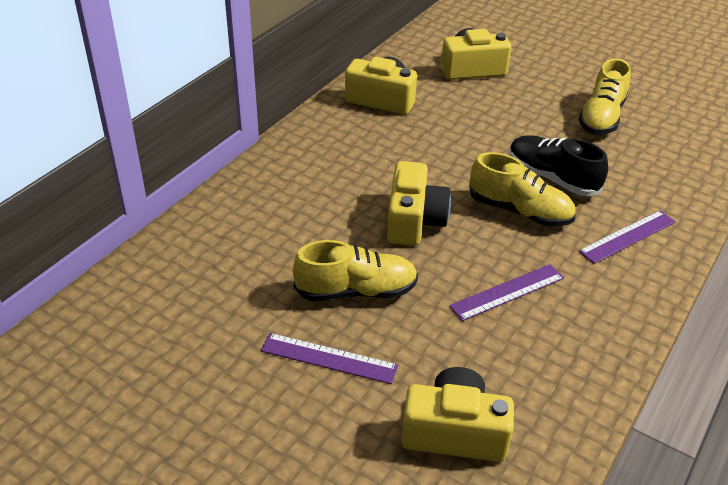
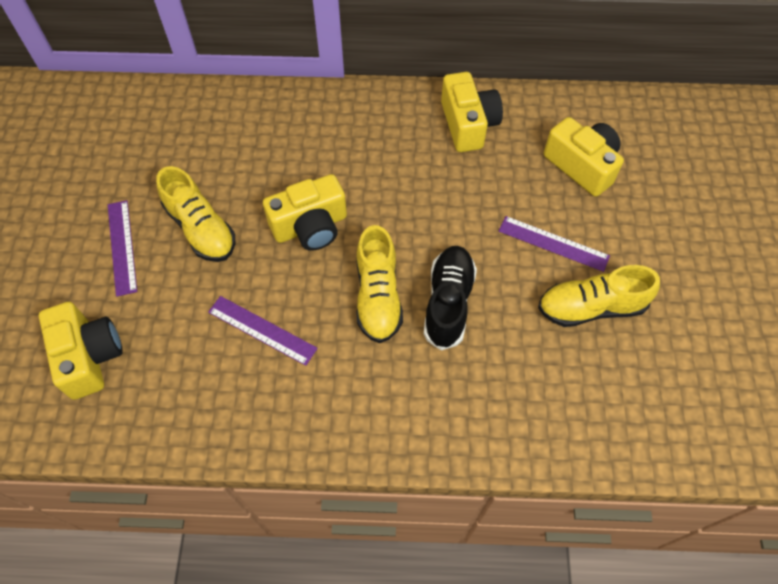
camera: 60 degrees right, 20 degrees up
(628, 236) = (401, 398): purple ruler -> purple ruler (553, 243)

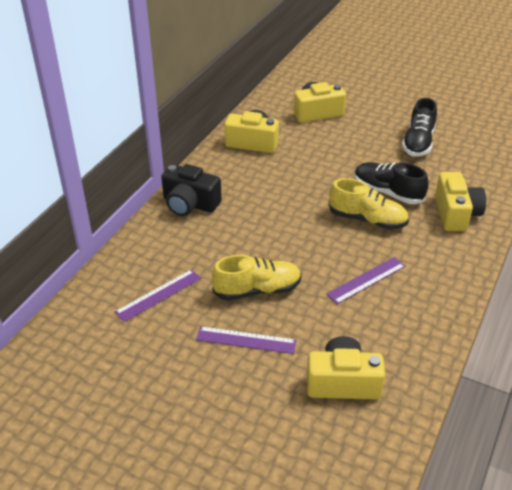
camera: 65 degrees left, 20 degrees down
(310, 226) = (291, 234): yellow camera -> yellow camera (455, 214)
(316, 114) = (190, 204): none -> black camera
(553, 243) = (367, 141): purple ruler -> purple ruler (158, 295)
(591, 307) = (418, 142): yellow shoe -> black shoe

